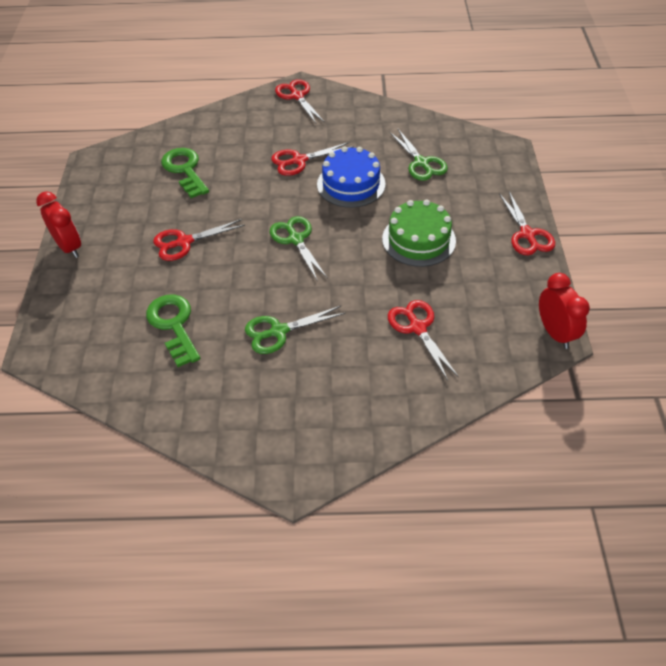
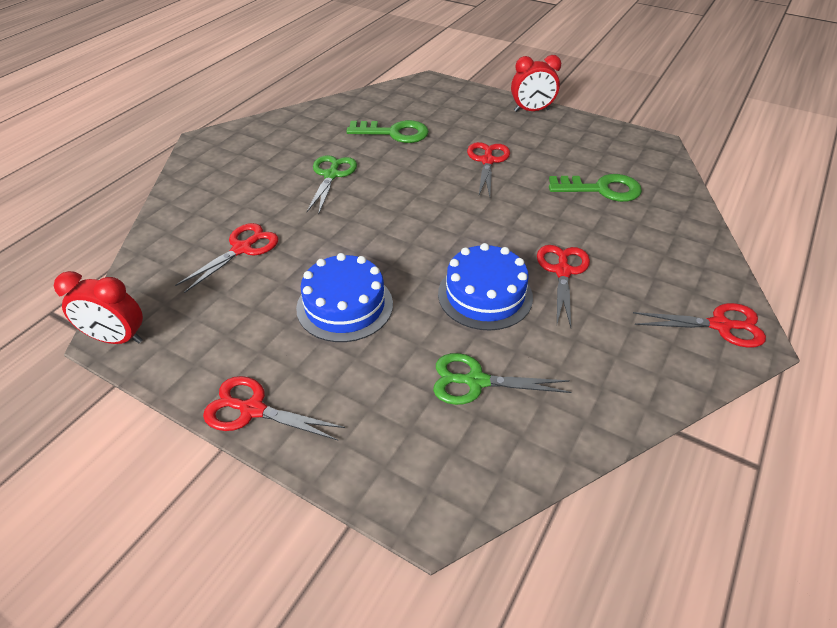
camera: 120 degrees right, 5 degrees down
(296, 239) = (430, 222): green scissors -> none
(417, 327) = (242, 249): red scissors -> red scissors turned 60 degrees counterclockwise
(418, 240) = (345, 306): green cake -> blue cake

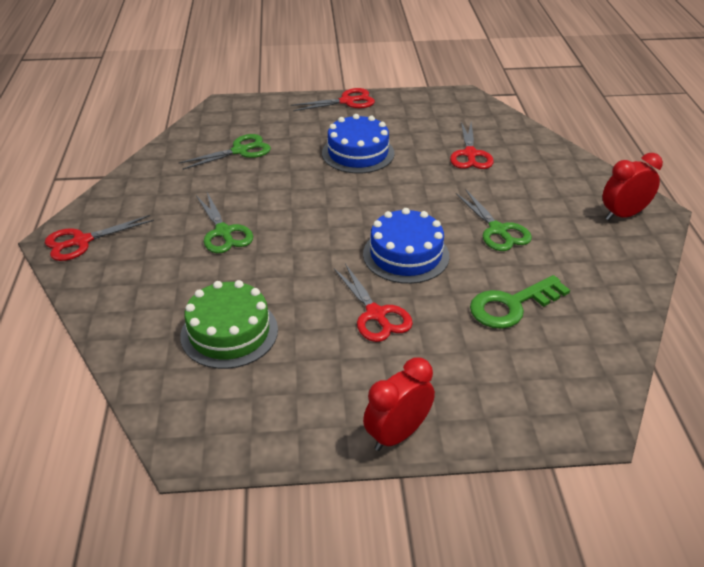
camera: 145 degrees right, 5 degrees down
(117, 338) = (458, 96): red clock -> red clock (623, 215)
(485, 295) = (271, 194): blue cake -> blue cake (406, 255)
(562, 271) = (223, 232): red scissors -> green scissors
(601, 189) = (229, 332): green key -> green cake

